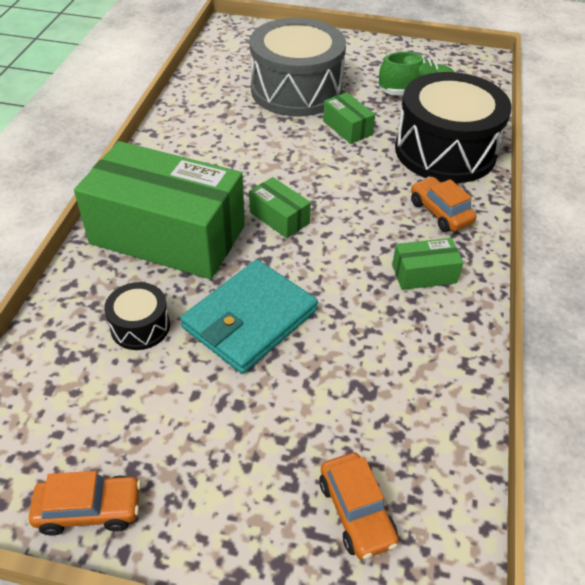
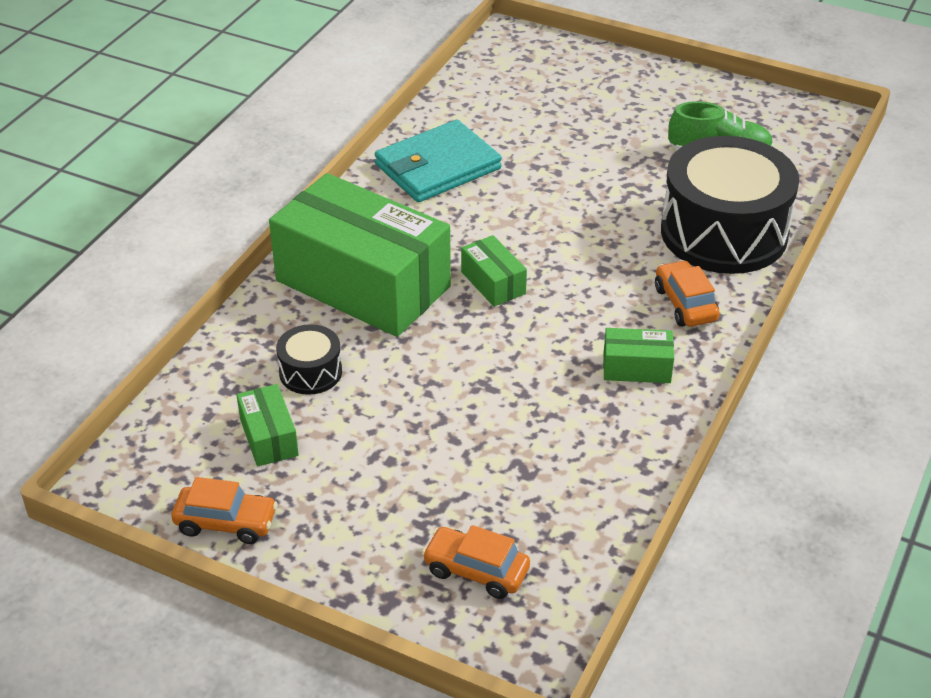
camera: 15 degrees right, 5 degrees down
(250, 319) = (426, 383): turquoise wallet -> turquoise wallet (437, 167)
(296, 90) = (565, 132): grey drum -> none
(347, 128) = (612, 188): green box -> green box (269, 437)
(356, 512) = (476, 571): orange car -> orange car turned 120 degrees clockwise

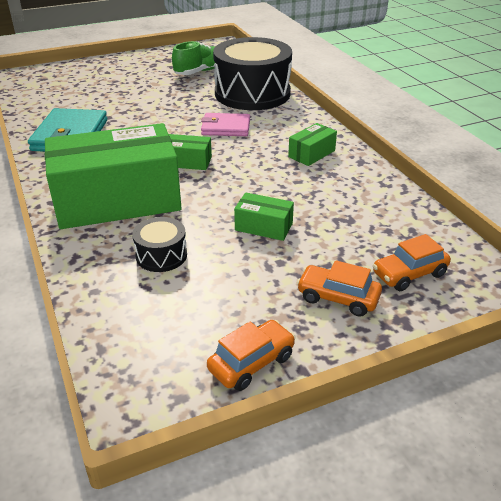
camera: 50 degrees left, 5 degrees down
(269, 437) = (195, 301): green box -> green box (263, 227)
(606, 264) = (225, 127): none -> pink wallet
(685, 304) = (285, 123): orange car -> orange car (338, 298)

